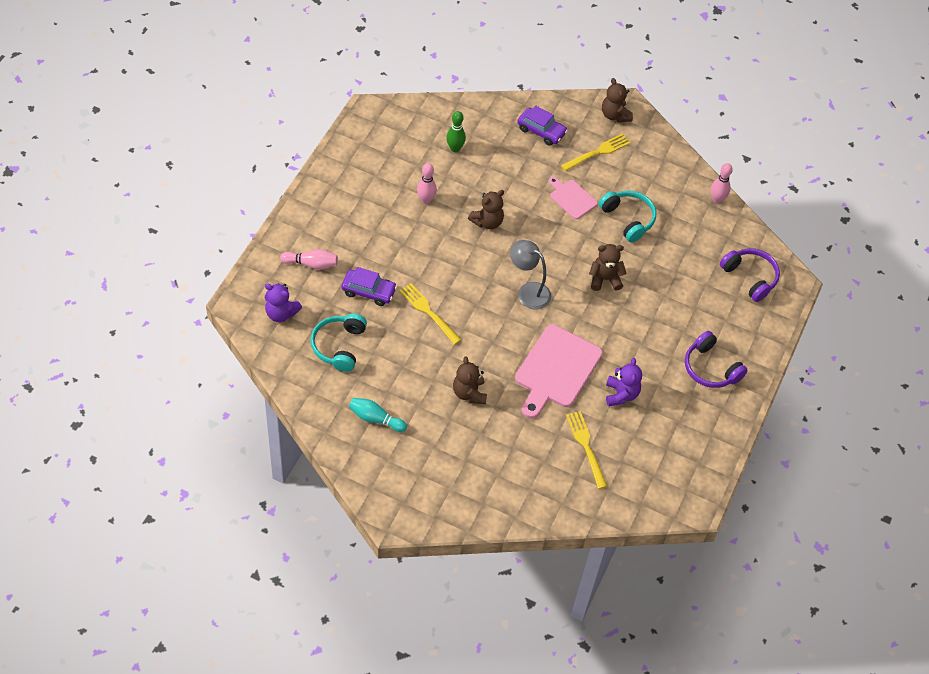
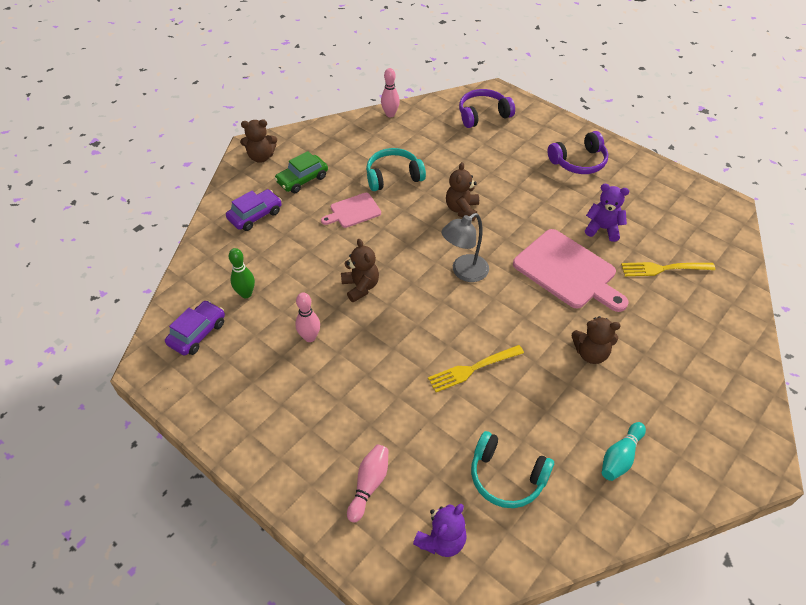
camera: 70 degrees left, 5 degrees down
(369, 291) = (429, 425): purple car -> purple car (197, 333)
(597, 152) = (302, 179): yellow fork -> green car

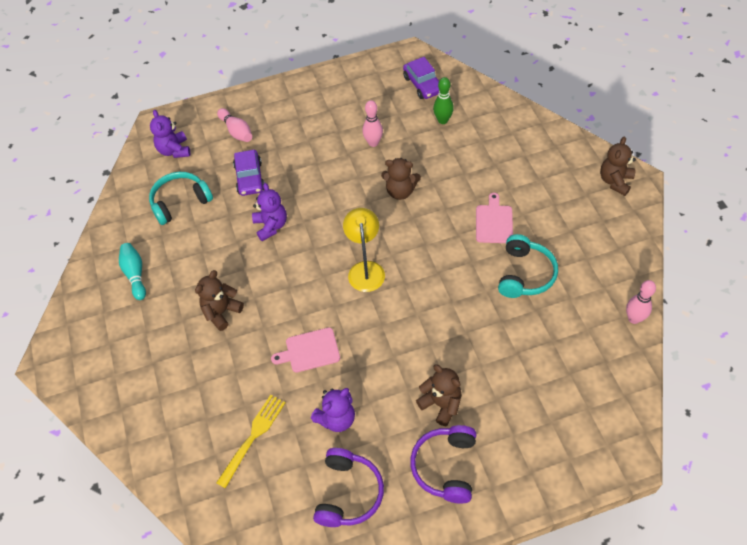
camera: 125 degrees right, 5 degrees up
(255, 215) = (531, 152): purple car -> purple car (250, 178)
(302, 179) = (562, 201): green car -> none
(462, 209) = (442, 308): brown teddy bear -> brown teddy bear (441, 404)
(464, 272) = (365, 269): grey lamp -> yellow lamp
(473, 369) = (271, 226): yellow fork -> purple teddy bear
(483, 115) = (586, 415): purple headphones -> purple headphones (348, 493)
(567, 271) = (310, 351): pink cutting board -> pink cutting board, size x0.54

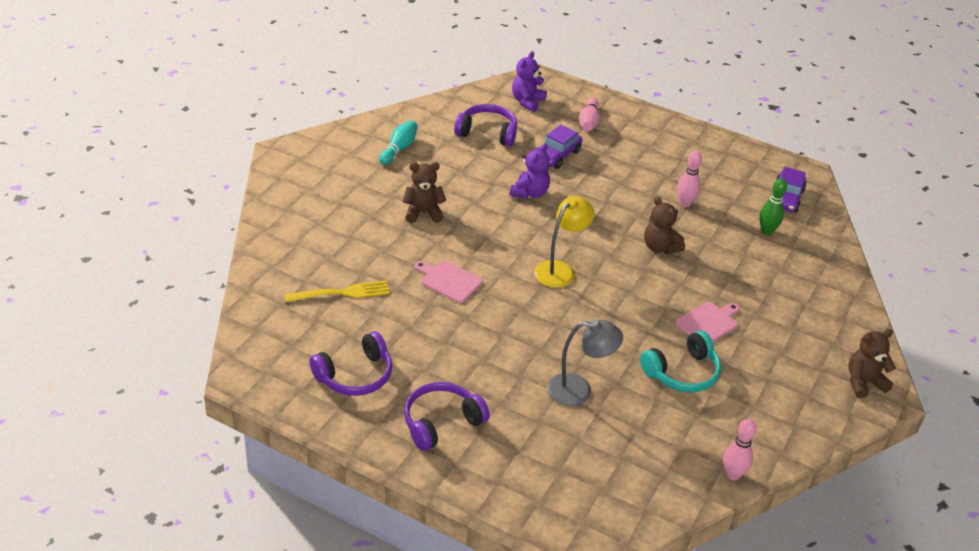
camera: 40 degrees right, 15 degrees down
(180, 202) = (487, 132): turquoise headphones -> purple headphones
(336, 418) = (409, 331): purple teddy bear -> none
(441, 404) = (493, 387): brown teddy bear -> none
(489, 350) = (579, 390): none -> grey lamp

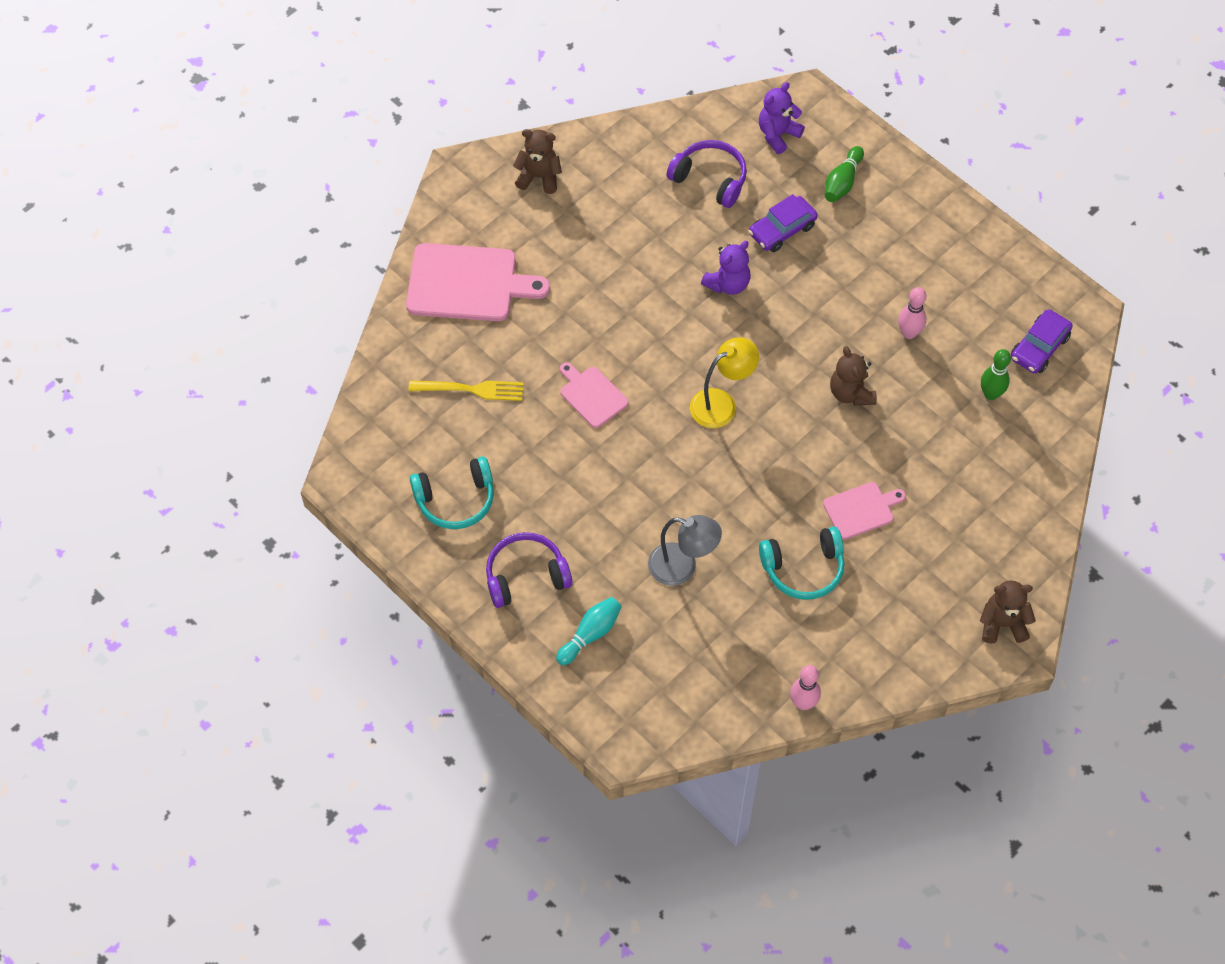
camera: 20 degrees right, 20 degrees up
(313, 222) = (467, 283): none -> pink cutting board
(355, 375) = (456, 500): purple headphones -> turquoise headphones
(399, 149) = (595, 188): turquoise bowling pin -> turquoise bowling pin (590, 634)
(423, 212) = (594, 291): brown teddy bear -> brown teddy bear (539, 177)
(589, 122) = (842, 182): pink bowling pin -> green bowling pin

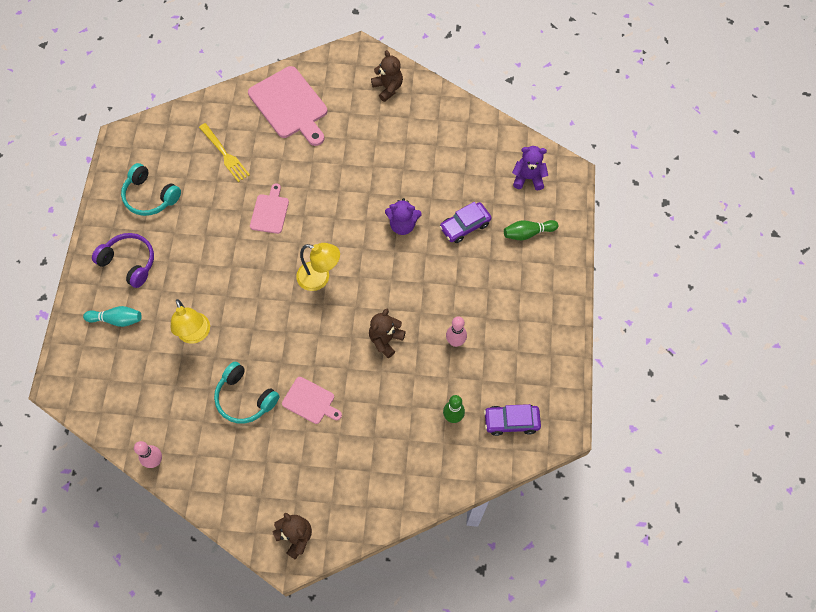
camera: 50 degrees right, 5 degrees up
(682, 567) = (195, 335): grey lamp -> yellow lamp
(710, 179) = (465, 167): purple headphones -> none
(782, 230) = (465, 226): purple car -> purple car turned 45 degrees counterclockwise

